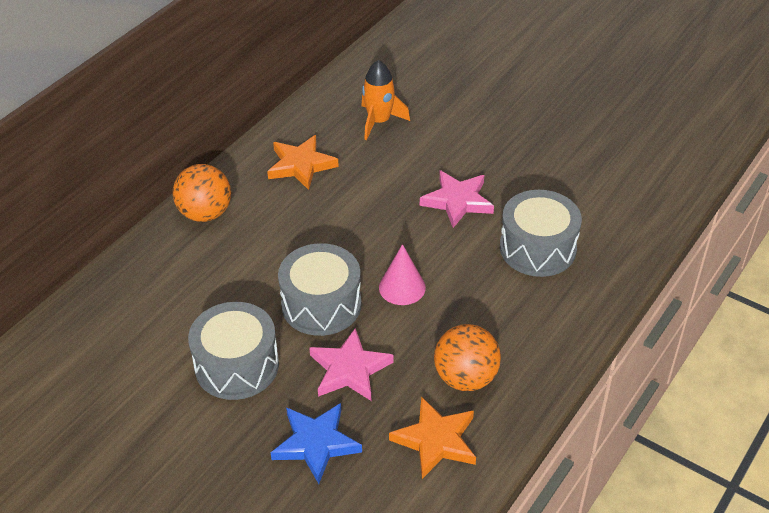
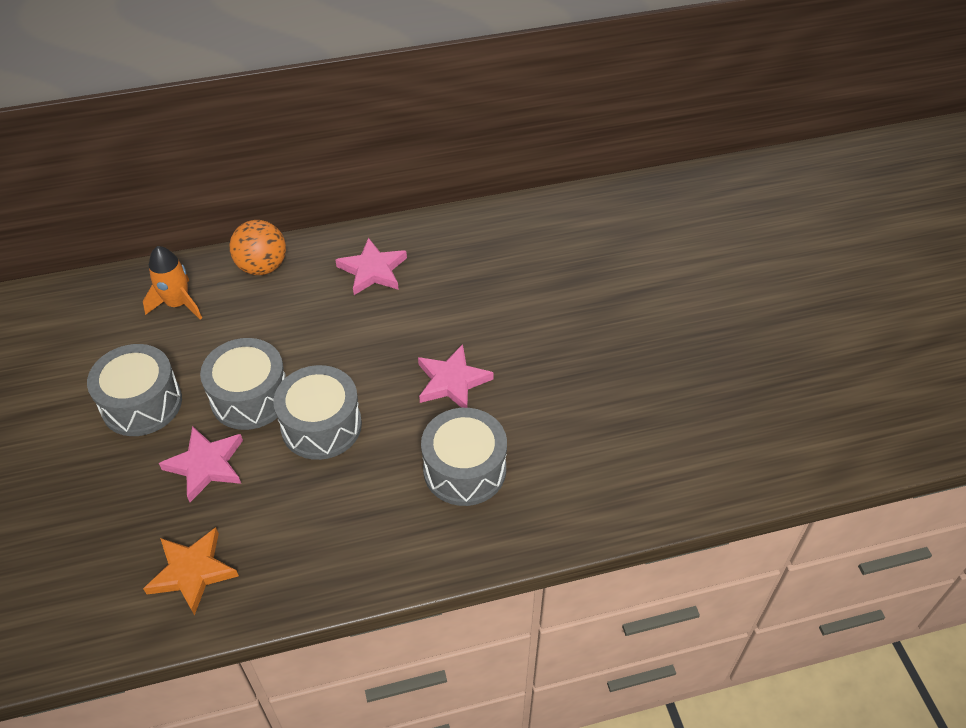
camera: 40 degrees right, 5 degrees up
(301, 165) = (373, 270): orange star -> pink star
(316, 444) = (116, 506): blue star -> none
(379, 121) = (475, 270): orange rocket -> orange rocket (178, 304)
(402, 287) = (321, 426): pink cone -> grey drum
(465, 378) = (274, 538): orange ball -> none

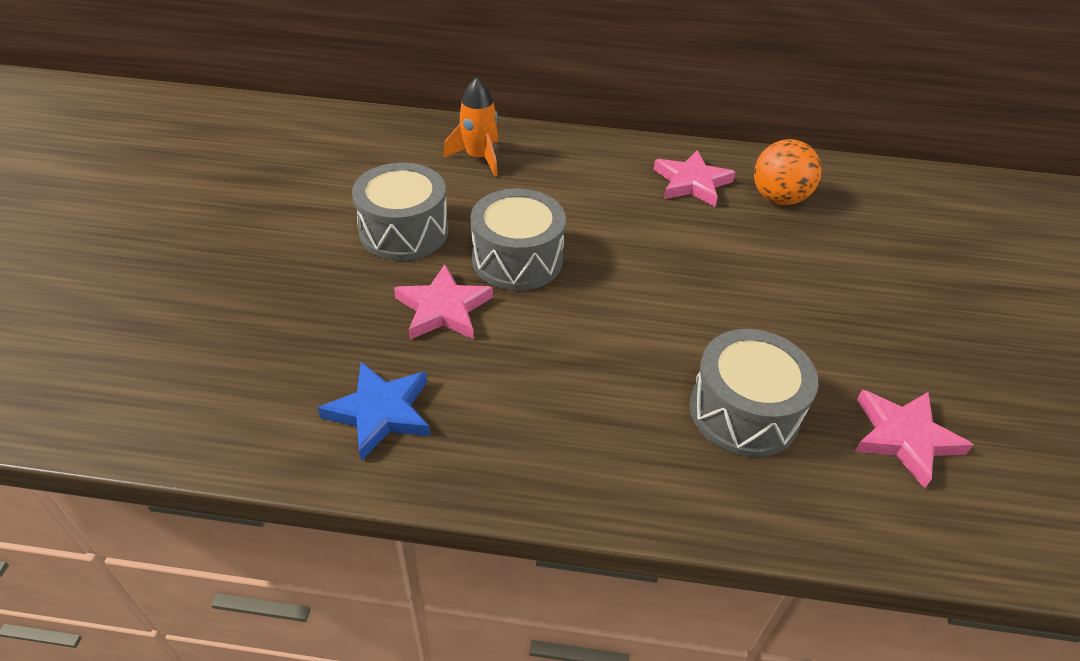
camera: 20 degrees right, 5 degrees down
(192, 572) = (380, 412): orange star -> blue star
(262, 267) = (576, 149): orange ball -> orange ball (778, 198)
(321, 426) = (585, 310): grey drum -> none
(452, 381) = (753, 312): pink star -> pink star (904, 438)

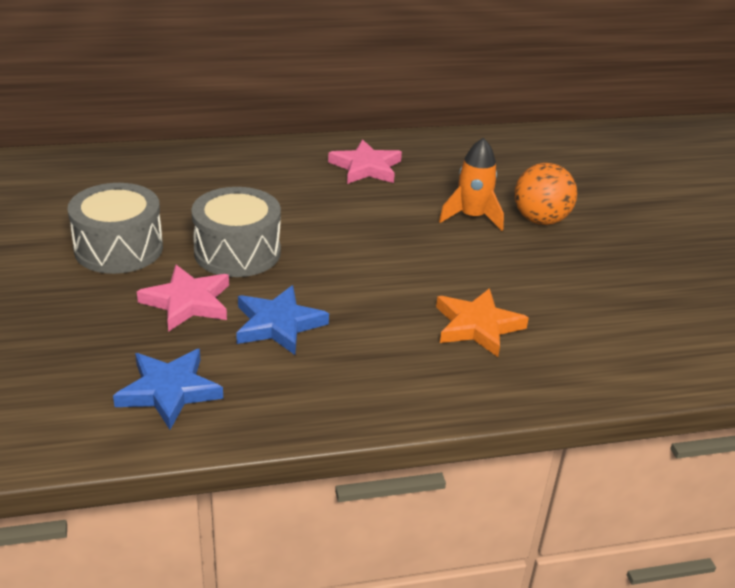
camera: 20 degrees left, 10 degrees down
(478, 157) = (161, 177): orange rocket -> orange rocket (471, 217)
(523, 357) = (278, 324): none -> blue star
(743, 412) = (477, 326): grey drum -> orange star
(778, 198) = (444, 168): orange ball -> orange ball (540, 220)
(904, 438) = (604, 318): pink star -> none

